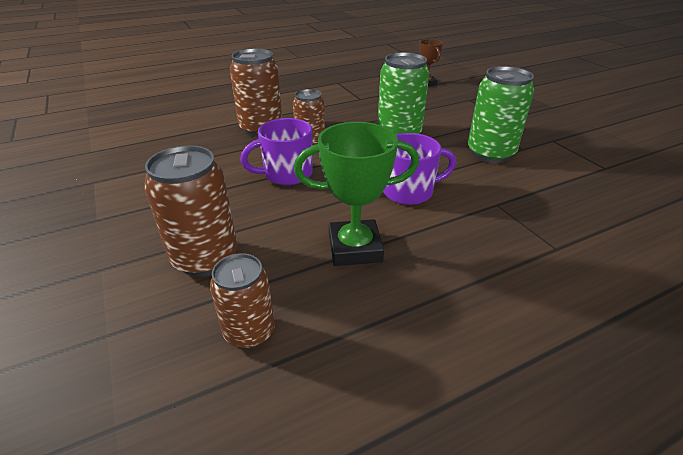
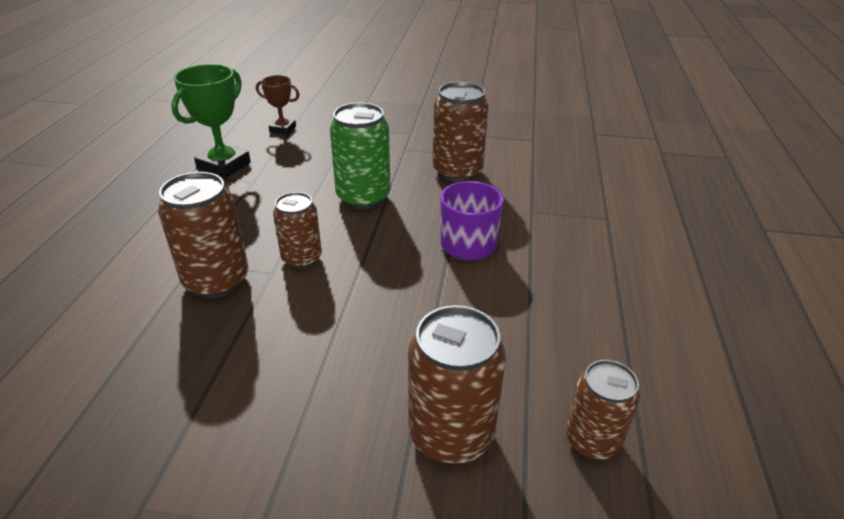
camera: 55 degrees left, 0 degrees up
(287, 174) = (350, 305): purple mug -> none
(355, 248) = (524, 317): green trophy -> green trophy (224, 166)
(490, 153) = (457, 172): green can -> brown can

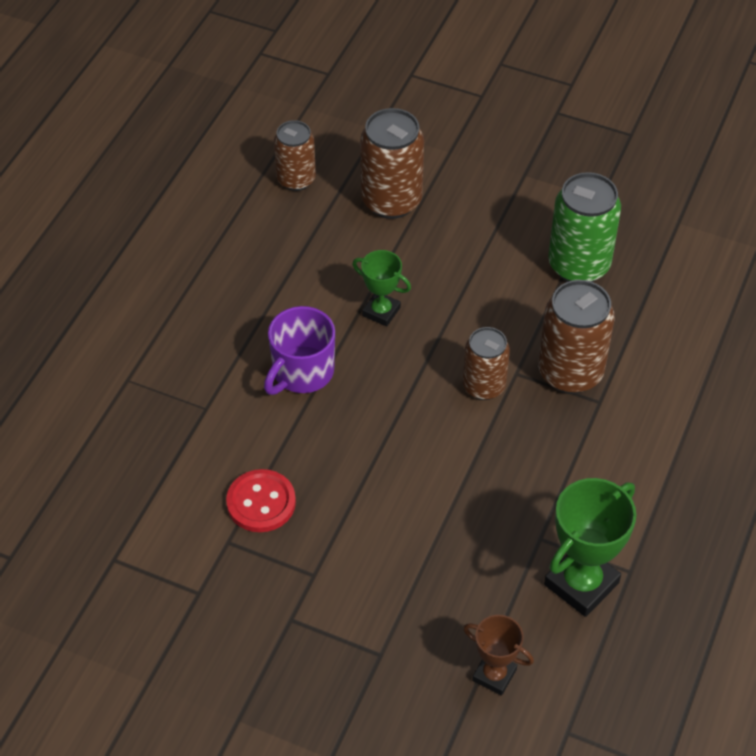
camera: 165 degrees left, 15 degrees up
(363, 197) = (399, 473): green can -> green can (578, 265)
(416, 302) = (381, 311): none -> green trophy
(457, 172) = (261, 502): brown can -> red button

